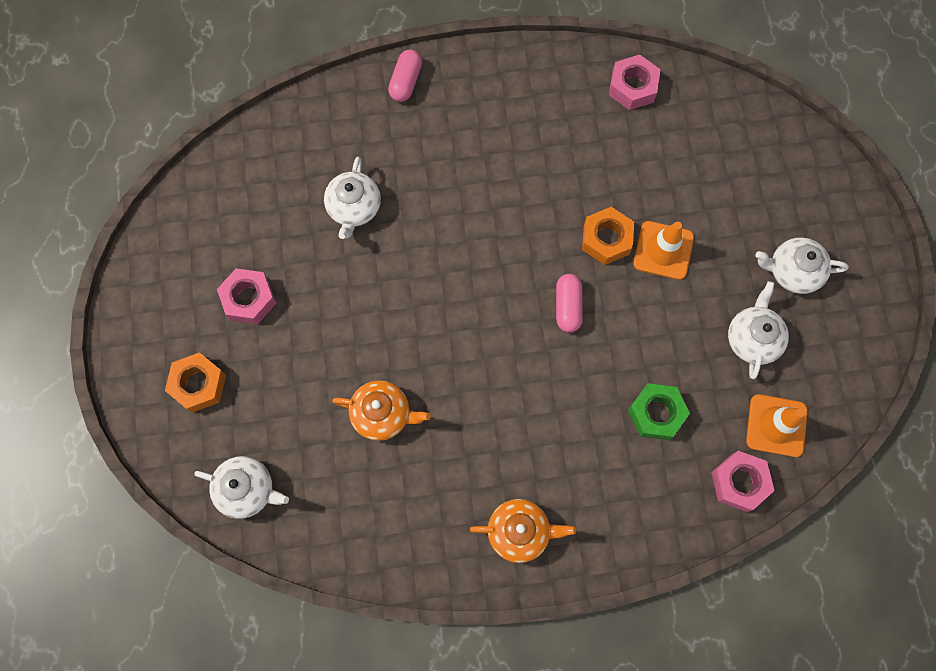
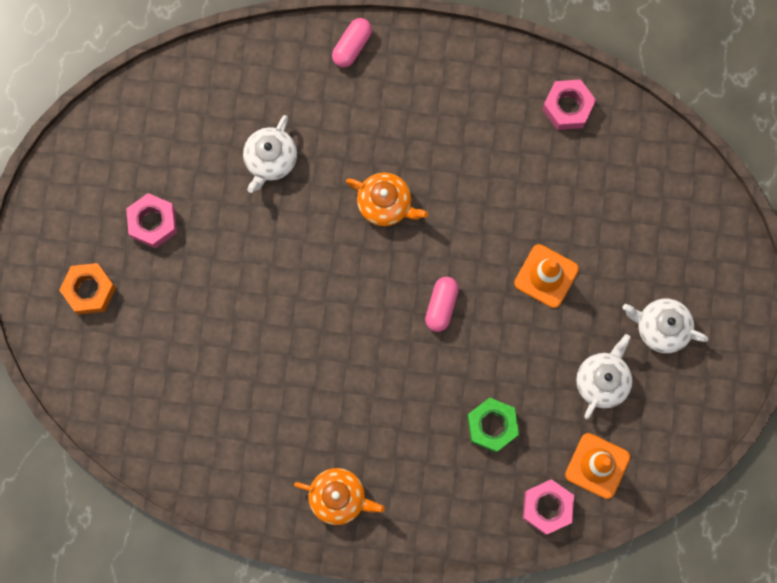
camera: 15 degrees right, 5 degrees up
(247, 489) = (110, 396): white teapot -> none
(382, 414) = (246, 361): orange teapot -> orange teapot (385, 204)
(606, 239) = (496, 251): orange nut -> none

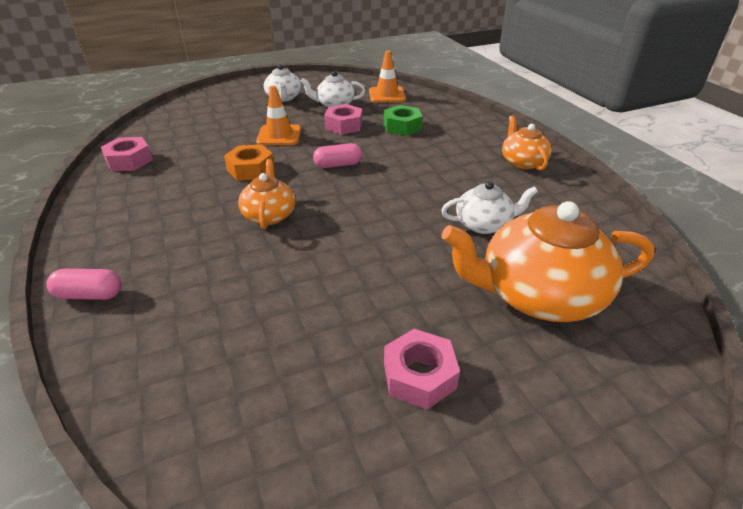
camera: 120 degrees left, 40 degrees down
(89, 290) = (559, 399): orange nut -> orange nut (250, 169)
(167, 349) = (538, 294): none -> orange teapot
(270, 160) = (267, 304): white teapot -> white teapot (484, 224)
(547, 507) = (428, 101): pink nut -> pink nut (344, 125)

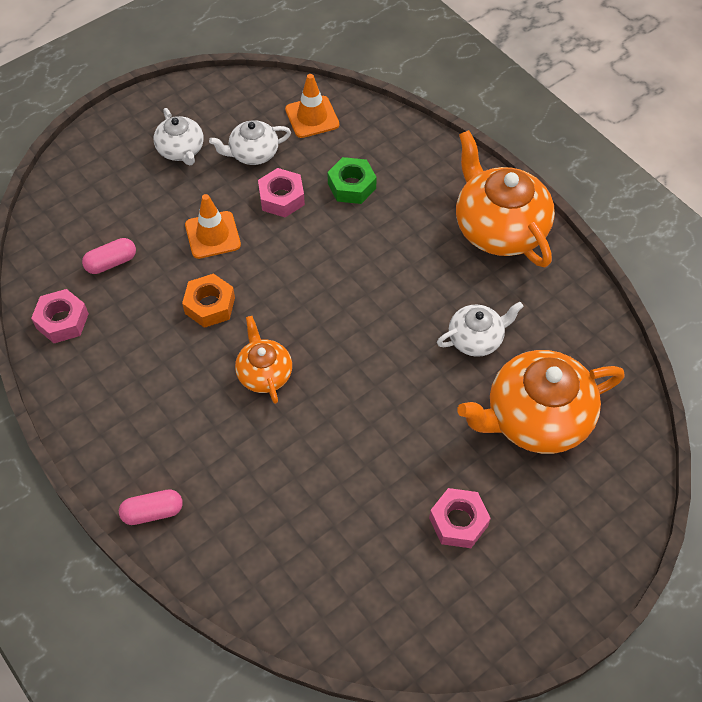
camera: 15 degrees left, 20 degrees up
(338, 165) = (303, 276): pink capsule -> pink capsule (111, 262)
(522, 162) = (499, 228): orange teapot -> orange teapot, size x1.85

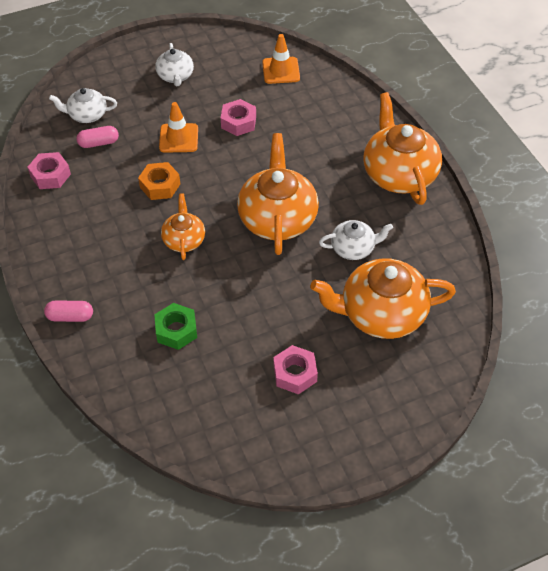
camera: 15 degrees right, 5 degrees down
(253, 153) = (228, 88): white teapot -> white teapot (87, 115)
(352, 186) = (294, 123): green nut -> green nut (176, 330)
(371, 318) = (277, 218): none -> orange teapot

